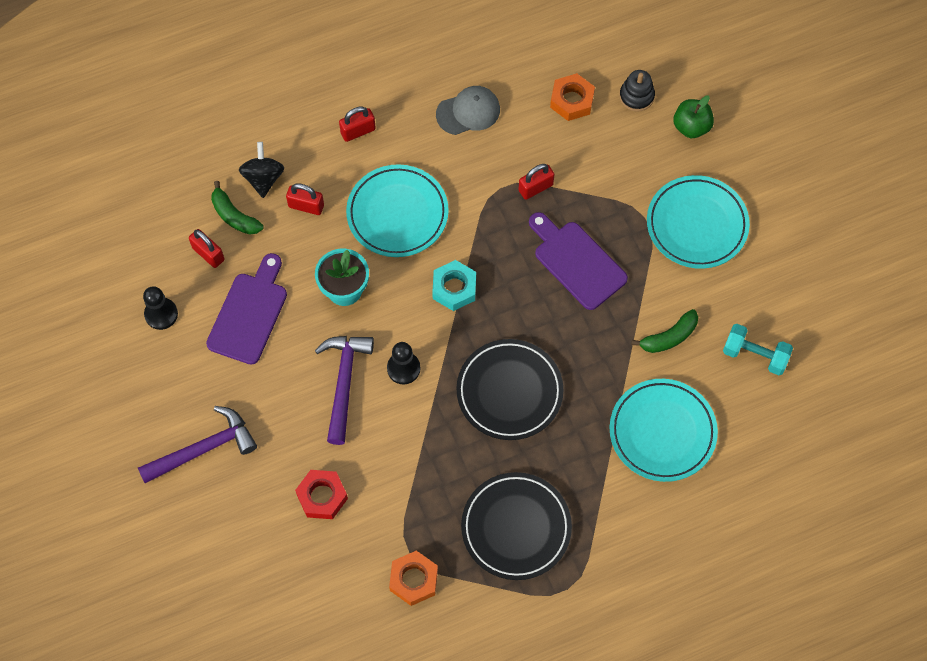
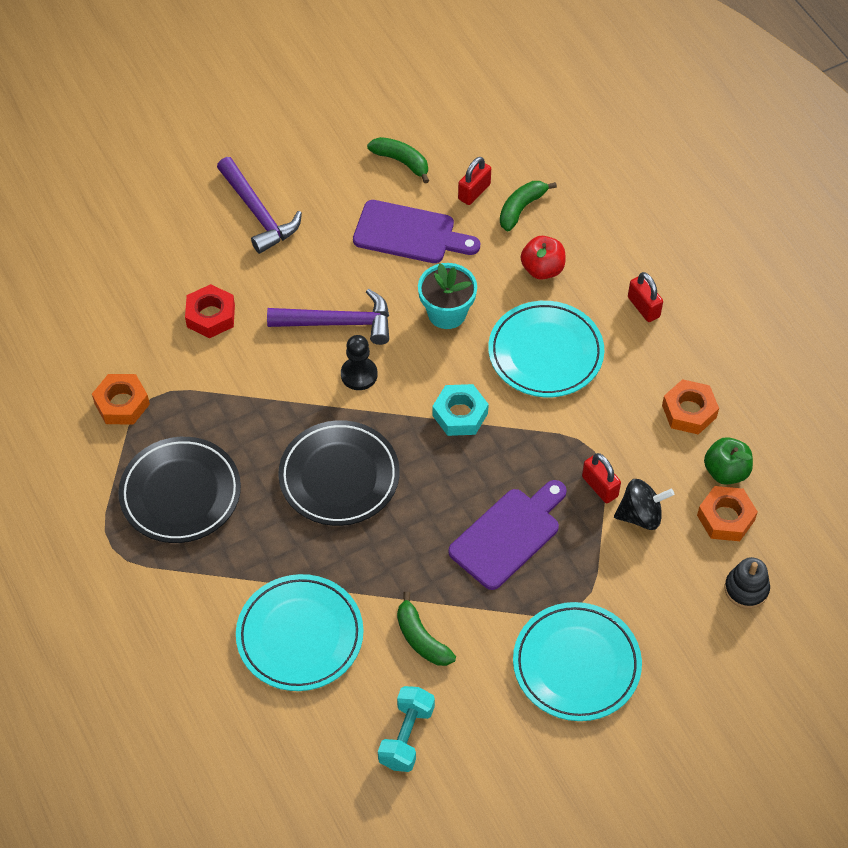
camera: 85 degrees right, 10 degrees down
(161, 314) = (401, 162): black pawn -> green banana
(263, 178) = (570, 228): black spinning top -> black spinning top (640, 515)
(306, 206) = (542, 269): red padlock -> red apple
(468, 112) = (689, 411): grey cap -> orange nut
(691, 127) = (714, 654): green apple -> green apple (726, 471)

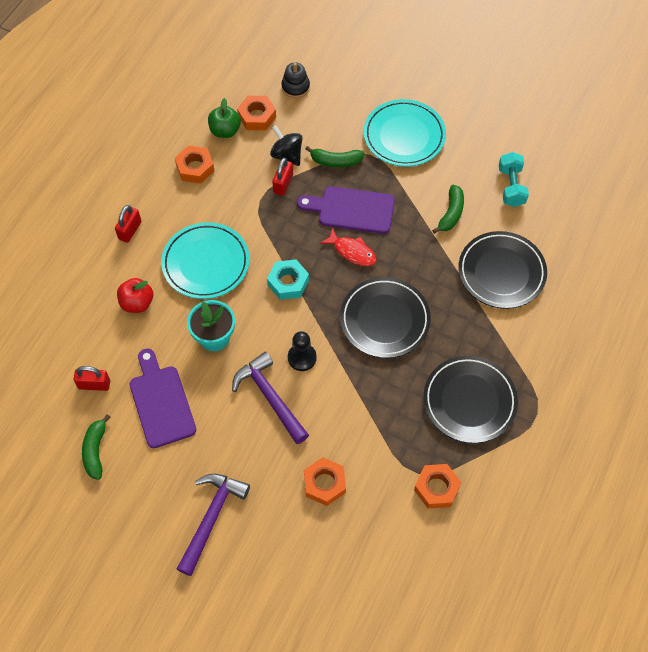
camera: 125 degrees left, 5 degrees up
(210, 316) = (324, 483): red nut -> orange nut
(300, 636) = (501, 272): turquoise plate -> black plate
(406, 736) = (511, 187): turquoise dumbbell -> turquoise dumbbell turned 75 degrees counterclockwise
(450, 500) = (352, 252): none -> red fish
(521, 208) = (90, 346): green banana -> green banana (335, 161)

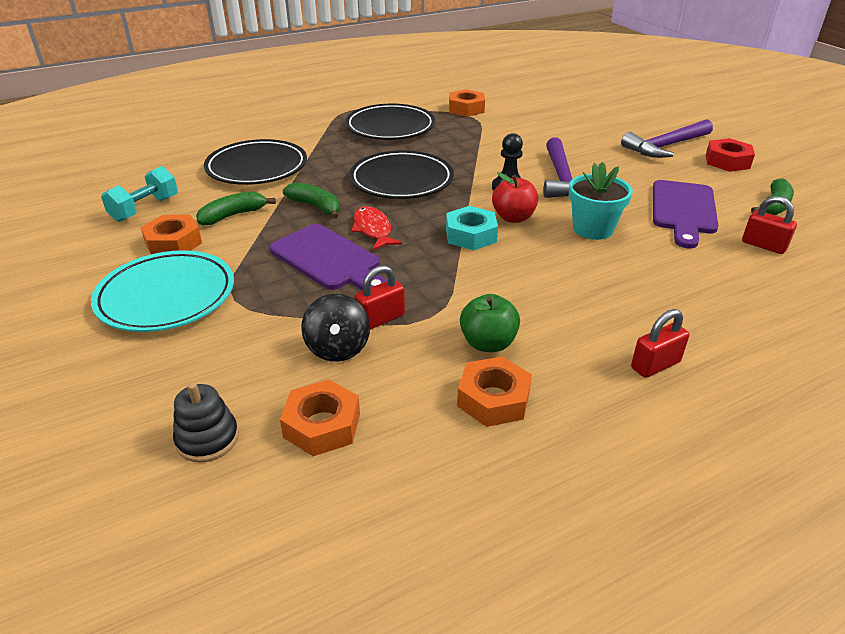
camera: 145 degrees left, 25 degrees down
(137, 303) = (678, 287): red apple -> red apple (513, 218)
(148, 518) = (727, 161): none -> red nut
(206, 263) = (559, 286): turquoise plate -> none
(225, 131) = (396, 430): green apple -> green apple (488, 343)
(324, 483) = (552, 132): orange nut -> orange nut (173, 243)
(335, 161) = (284, 311): green banana -> green banana (316, 207)

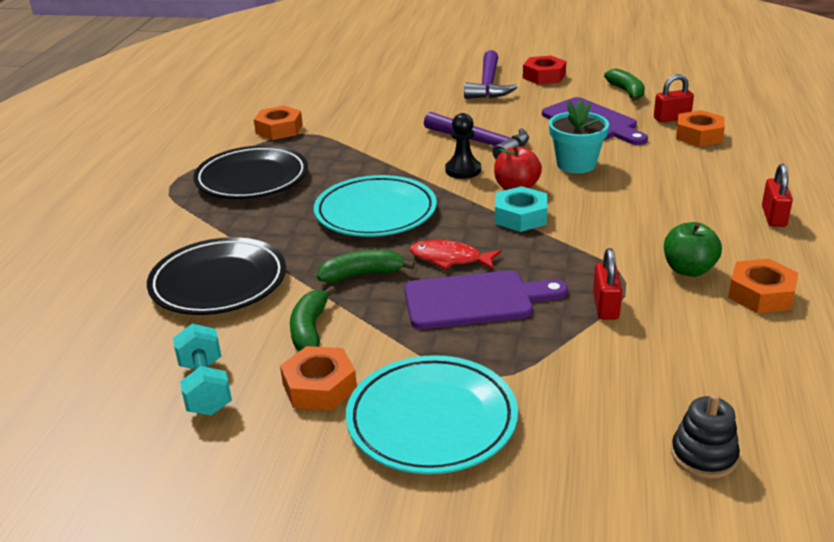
camera: 50 degrees left, 5 degrees down
(322, 425) = (732, 385): orange nut -> orange nut (699, 135)
(338, 348) = (629, 342): black spinning top -> none
(401, 180) = (375, 212): black plate -> turquoise plate

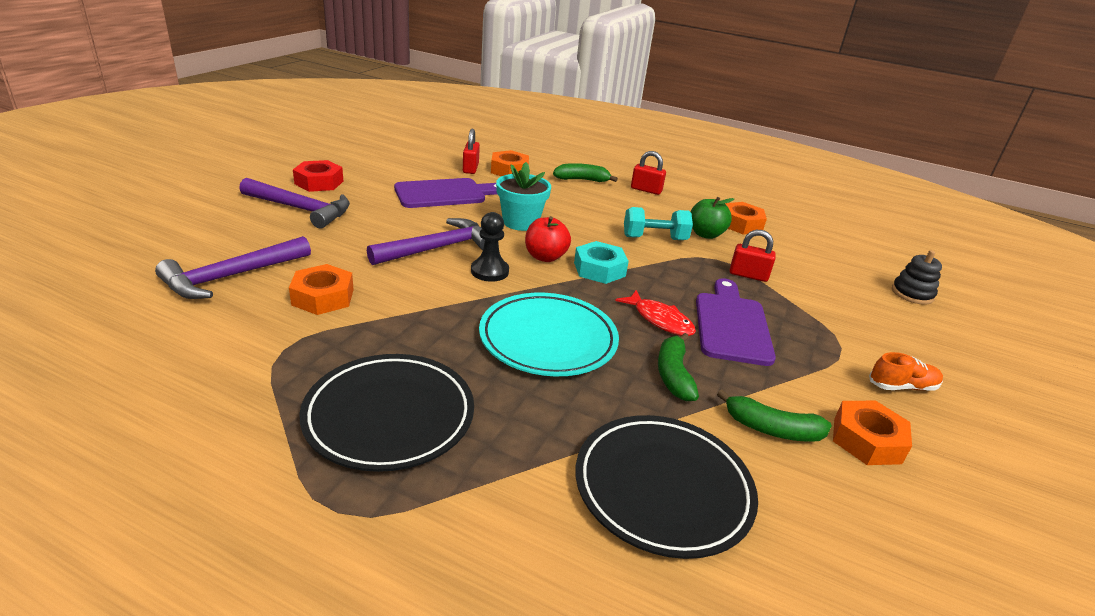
camera: 80 degrees left, 0 degrees up
(205, 387) = (881, 528): turquoise dumbbell -> turquoise dumbbell (654, 238)
(279, 129) = (247, 365): orange nut -> orange nut (323, 297)
(371, 96) = (231, 276): none -> purple hammer
(432, 420) = (902, 386): turquoise plate -> orange shoe
(450, 259) = (659, 320): red fish -> red fish turned 75 degrees counterclockwise
(626, 92) = (401, 166): green banana -> green banana (582, 180)

